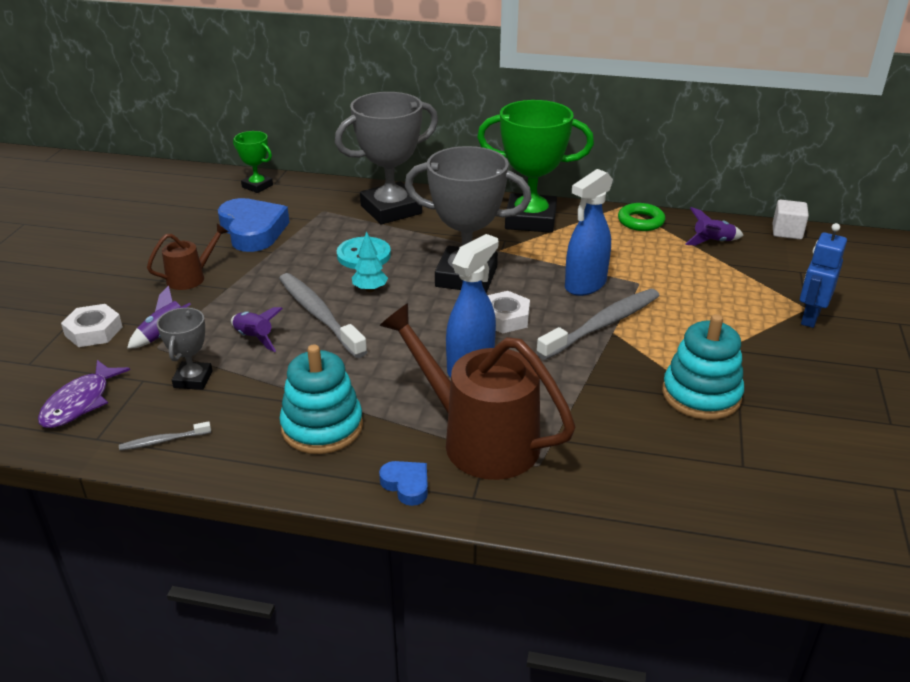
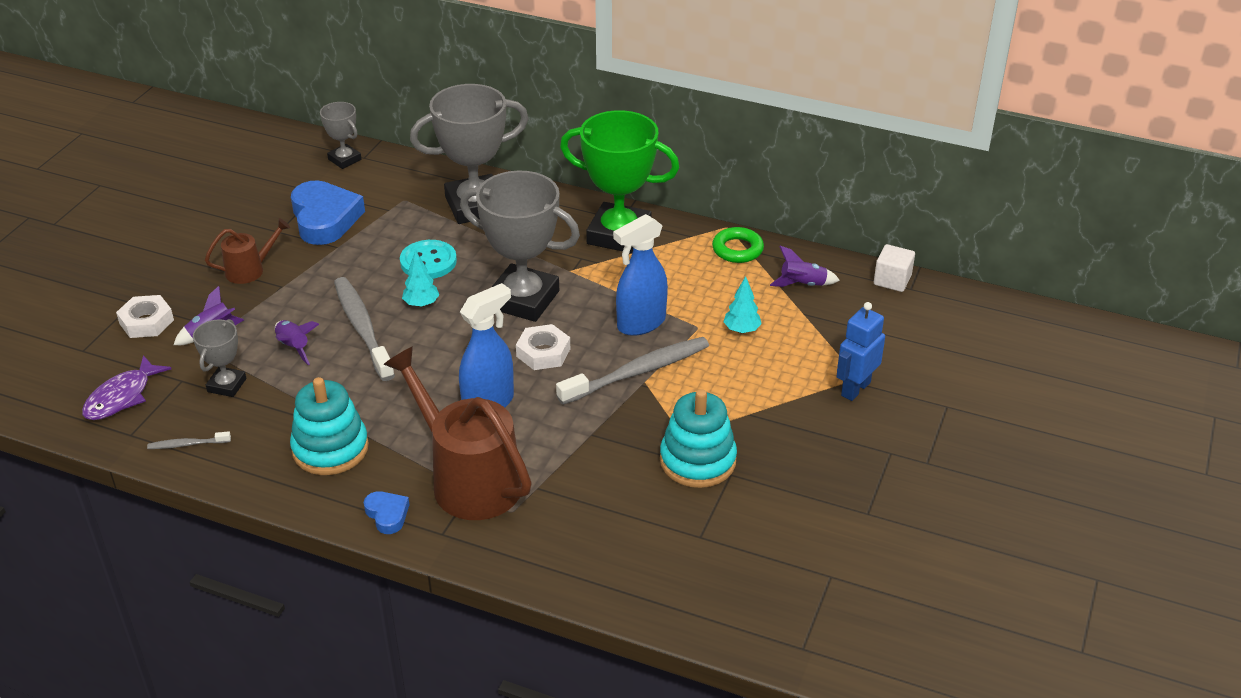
camera: 10 degrees right, 5 degrees up
(257, 186) = (344, 159): green trophy -> grey trophy
(679, 281) = (741, 330): none -> turquoise tree

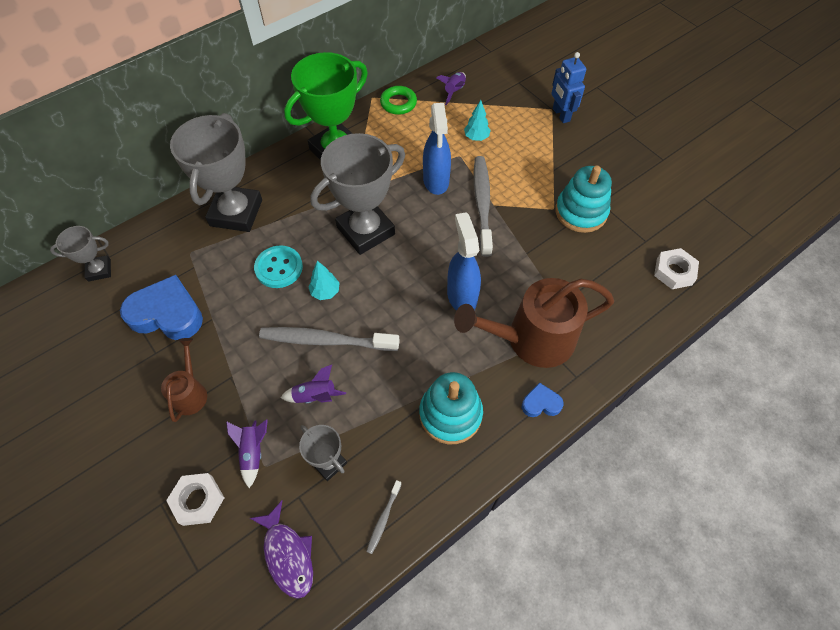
camera: 60 degrees left, 20 degrees up
(543, 352) = (429, 244): white nut -> white nut (674, 272)
(892, 280) = (478, 54): white cube -> none

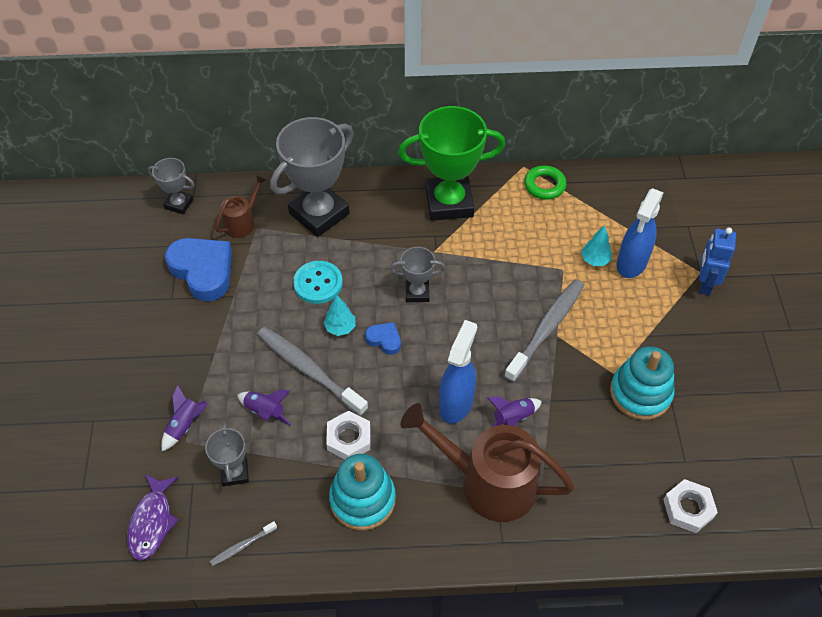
camera: 35 degrees right, 5 degrees down
(190, 392) = (174, 347): brown watering can -> brown watering can (242, 222)
(198, 500) = (120, 436): white nut -> white nut (349, 439)
(365, 231) = (417, 293): grey trophy -> grey trophy, size x0.50
(436, 181) = (519, 282): blue spray bottle -> blue spray bottle (631, 263)
(454, 91) = (610, 201): purple rocket -> purple rocket (513, 418)
(541, 403) = (449, 543): blue heart -> blue heart (384, 340)

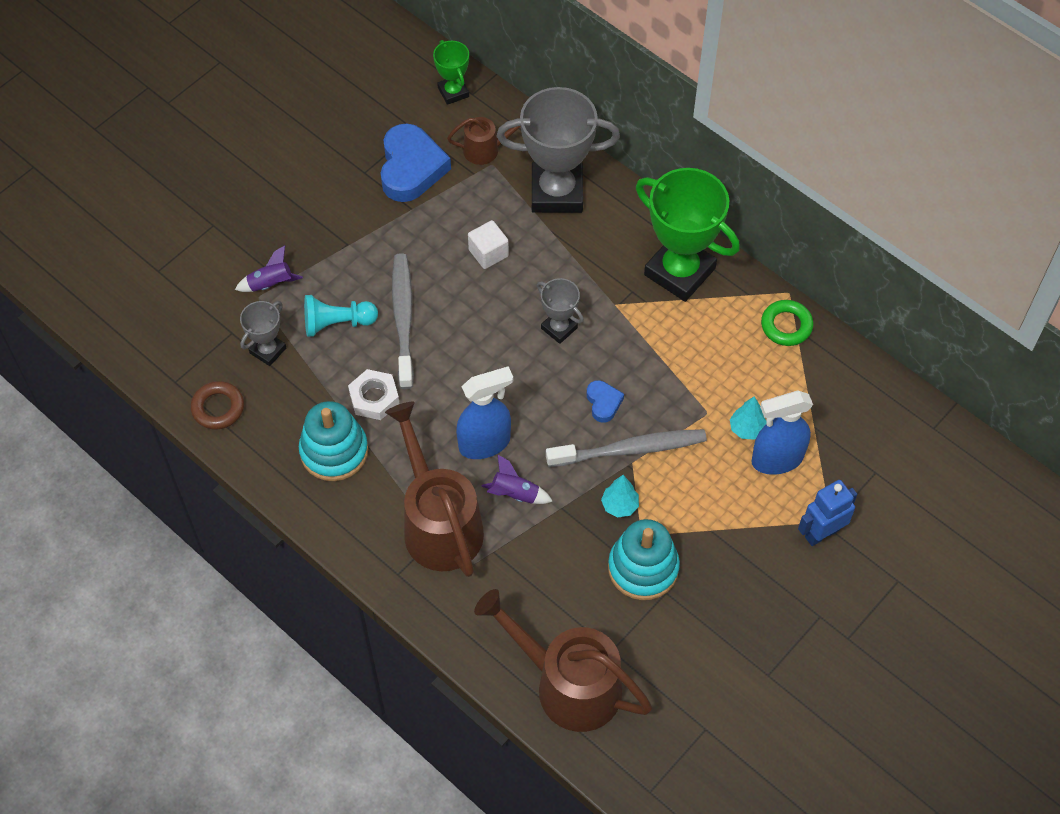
camera: 45 degrees right, 5 degrees up
(152, 522) = (178, 336): purple fish -> none
(179, 204) = (453, 92): grey trophy -> green trophy
(242, 546) = (218, 408): grey toothbrush -> brown ring
(265, 411) = (337, 323): purple rocket -> turquoise pawn
(318, 283) = (488, 253): turquoise button -> white cube
(340, 327) = (465, 305): turquoise tree -> turquoise tree (619, 505)
(384, 340) = (488, 344): blue heart -> blue heart (603, 403)
(688, 508) = (567, 684): white nut -> brown watering can

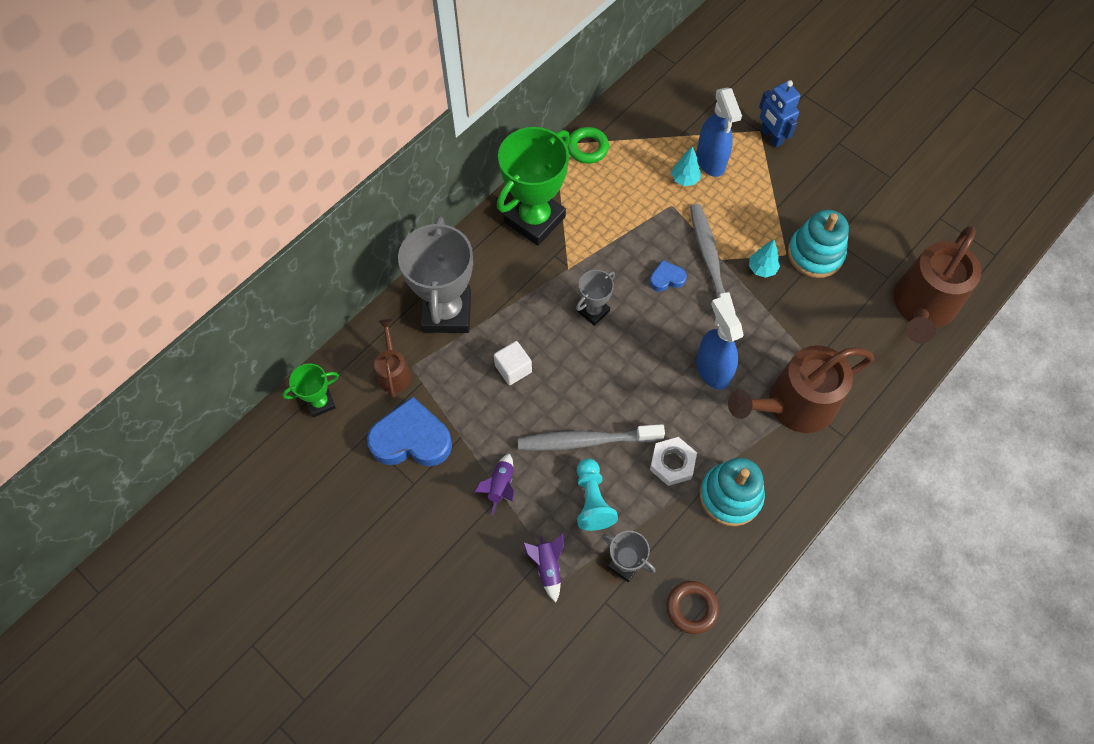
camera: 90 degrees left, 5 degrees up
(515, 494) = (759, 345): purple rocket -> purple rocket (500, 486)

